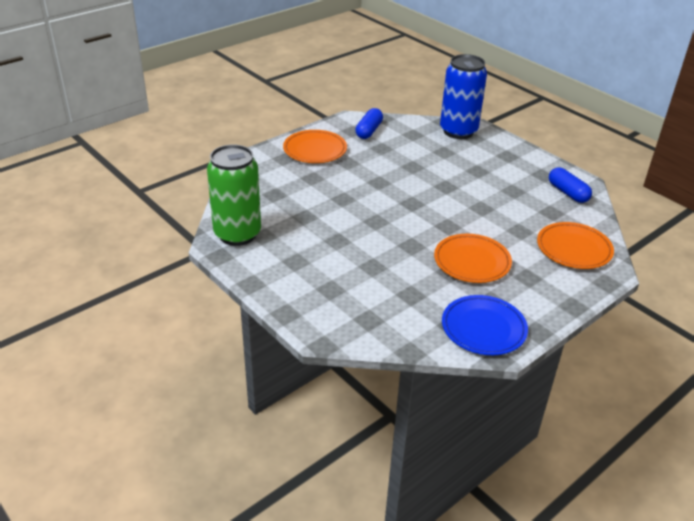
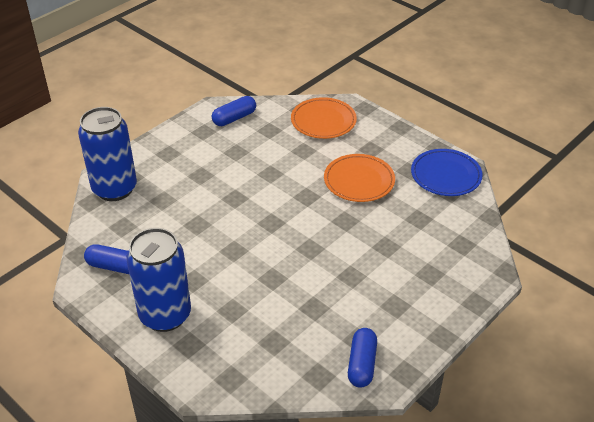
camera: 95 degrees left, 5 degrees up
(237, 234) = (362, 364): green can -> blue capsule
(315, 150) = (165, 315): orange plate -> blue can

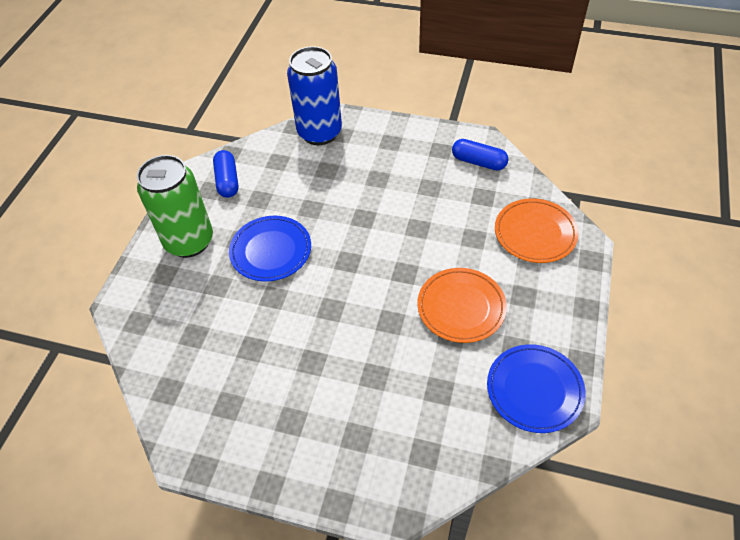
camera: 65 degrees right, 10 degrees up
(165, 315) = (189, 241): blue can -> green can
(223, 264) = (271, 251): none -> blue plate
(362, 364) = (196, 422): blue capsule -> none

